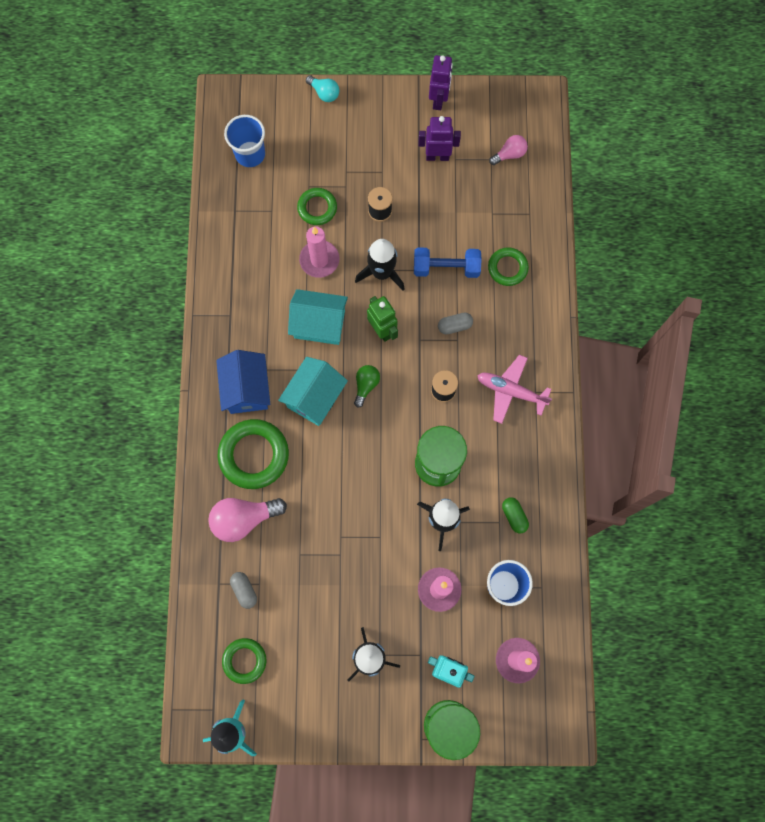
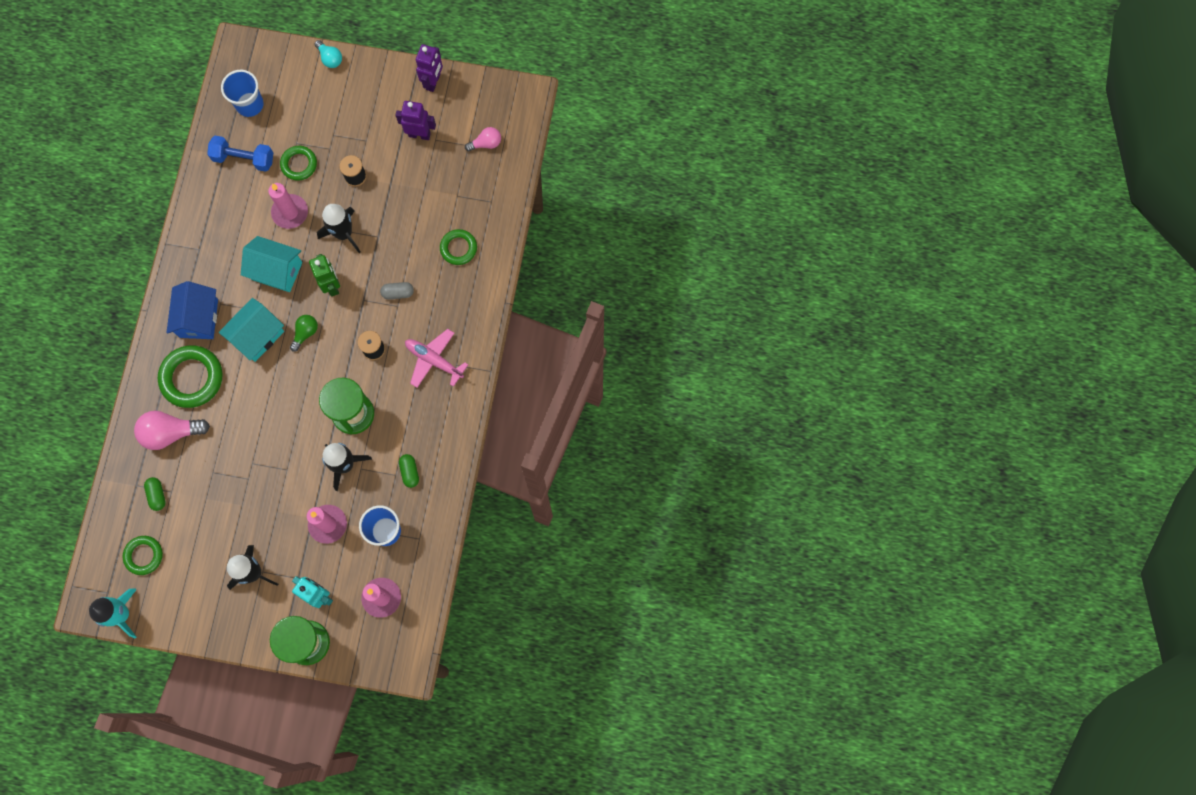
camera: 10 degrees right, 0 degrees up
(244, 590) = (157, 495): grey capsule -> green capsule
(446, 268) = (403, 239): blue dumbbell -> blue dumbbell (244, 159)

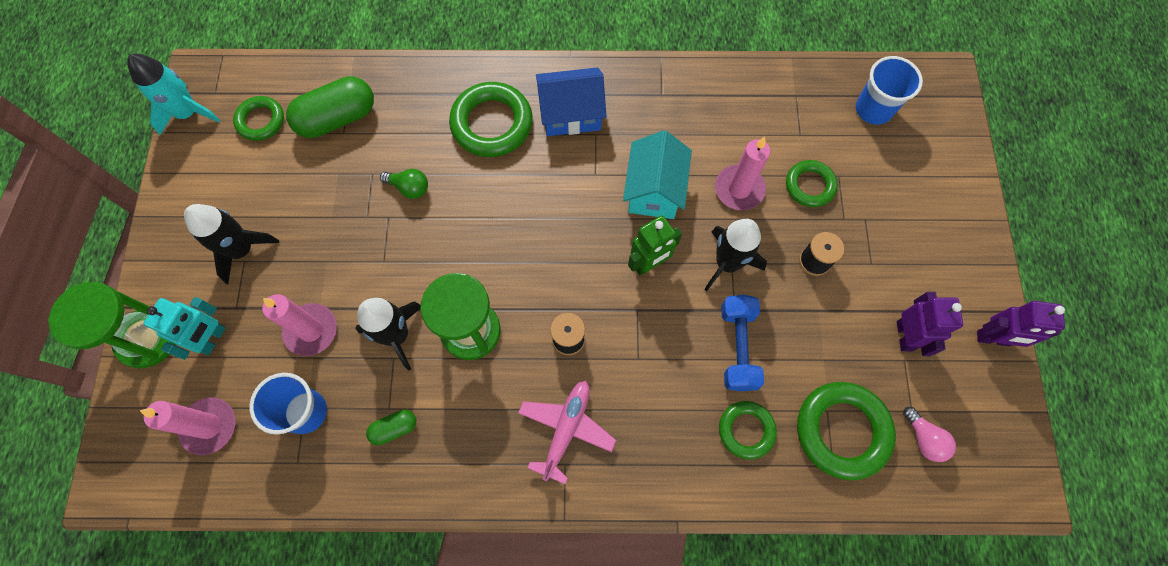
camera: 80 degrees right, 5 degrees down
(157, 495) = (337, 118): green capsule -> green capsule, size x1.99
(170, 433) = (418, 116): pink light bulb -> none
(244, 159) = (797, 118): blue dumbbell -> blue dumbbell (737, 347)
(257, 336) = (560, 186): turquoise house -> none
(305, 333) = (575, 244): green light bulb -> green light bulb (409, 188)
(330, 58) = (974, 192): turquoise light bulb -> none
(398, 293) = (657, 355): grey capsule -> none
(471, 190) = (842, 431): none -> green ring

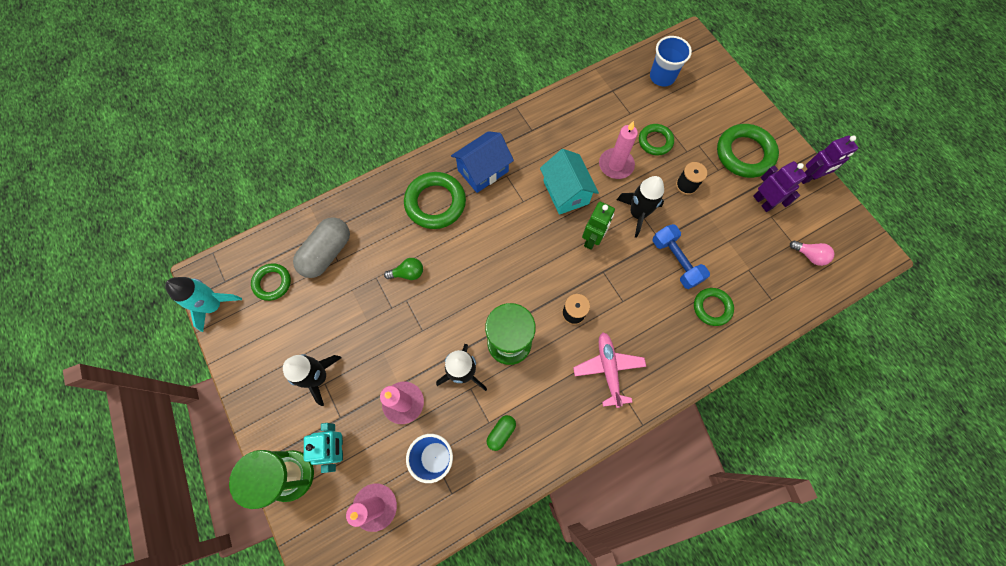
camera: 30 degrees left, 0 degrees up
(337, 118) = (327, 253): green capsule -> grey capsule
(842, 431) = (764, 277): green ring -> green ring (744, 154)

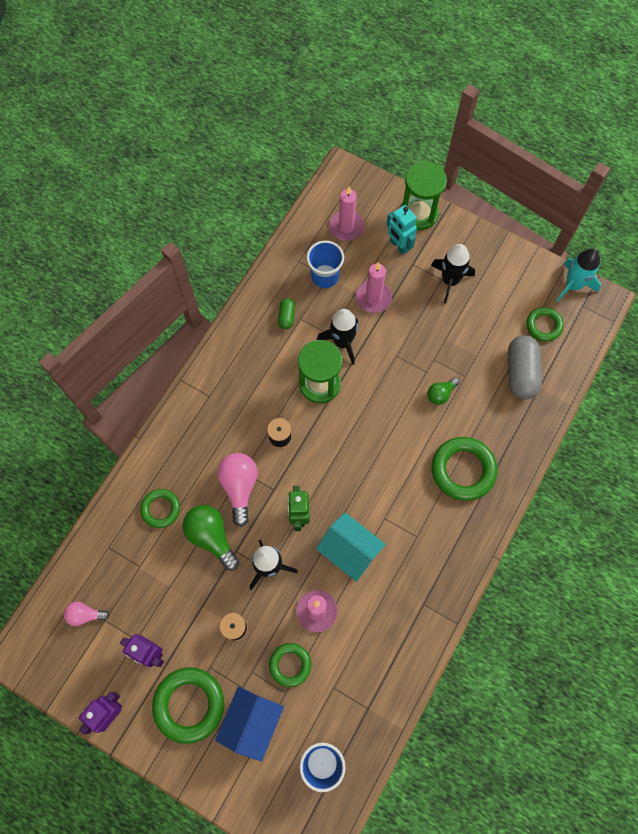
camera: 150 degrees right, 0 degrees up
(483, 171) = (442, 528): blue house -> blue house (252, 722)
(608, 369) = (227, 407): pink plane -> none
(632, 289) = (239, 487): none -> pink light bulb
(676, 261) = (211, 537): blue dumbbell -> green light bulb

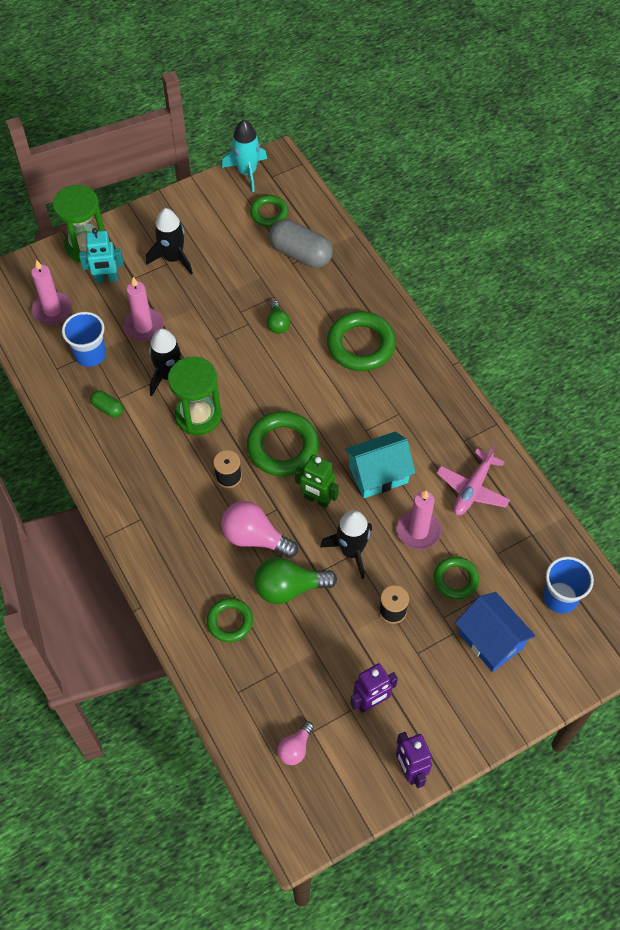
camera: 60 degrees left, 10 degrees down
(189, 704) = (443, 689): green ring -> green ring (283, 447)
(381, 635) = (472, 489): none -> pink plane

